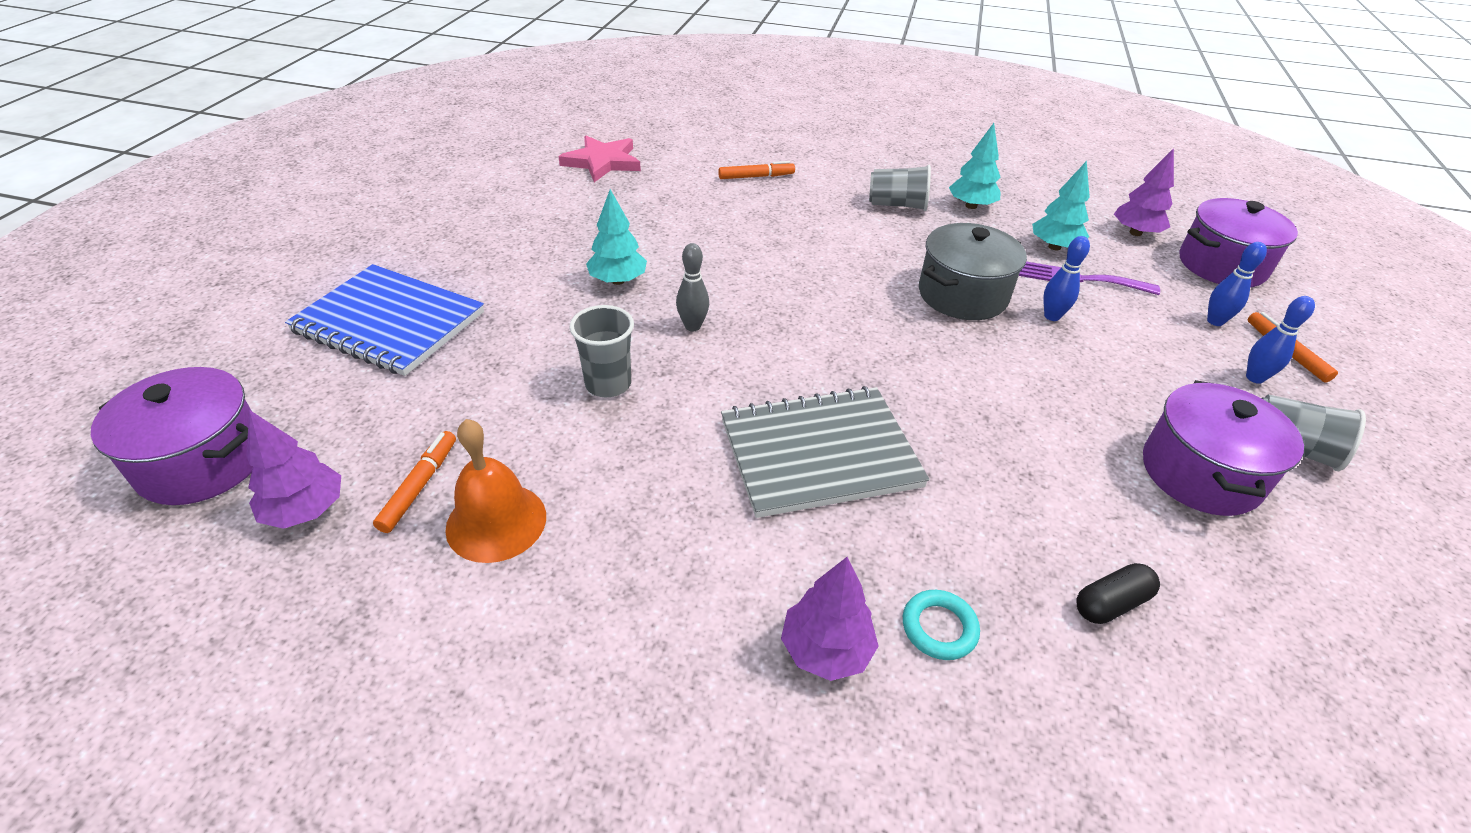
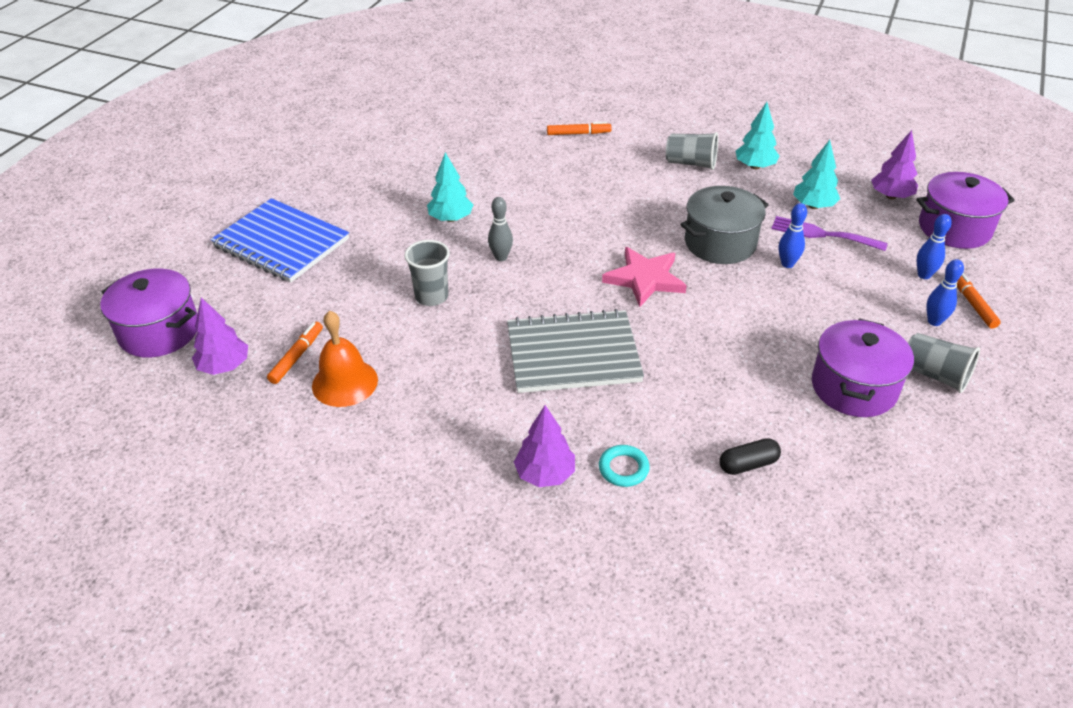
camera: 10 degrees right, 0 degrees up
(602, 162) = (454, 116): pink star -> pink star (645, 279)

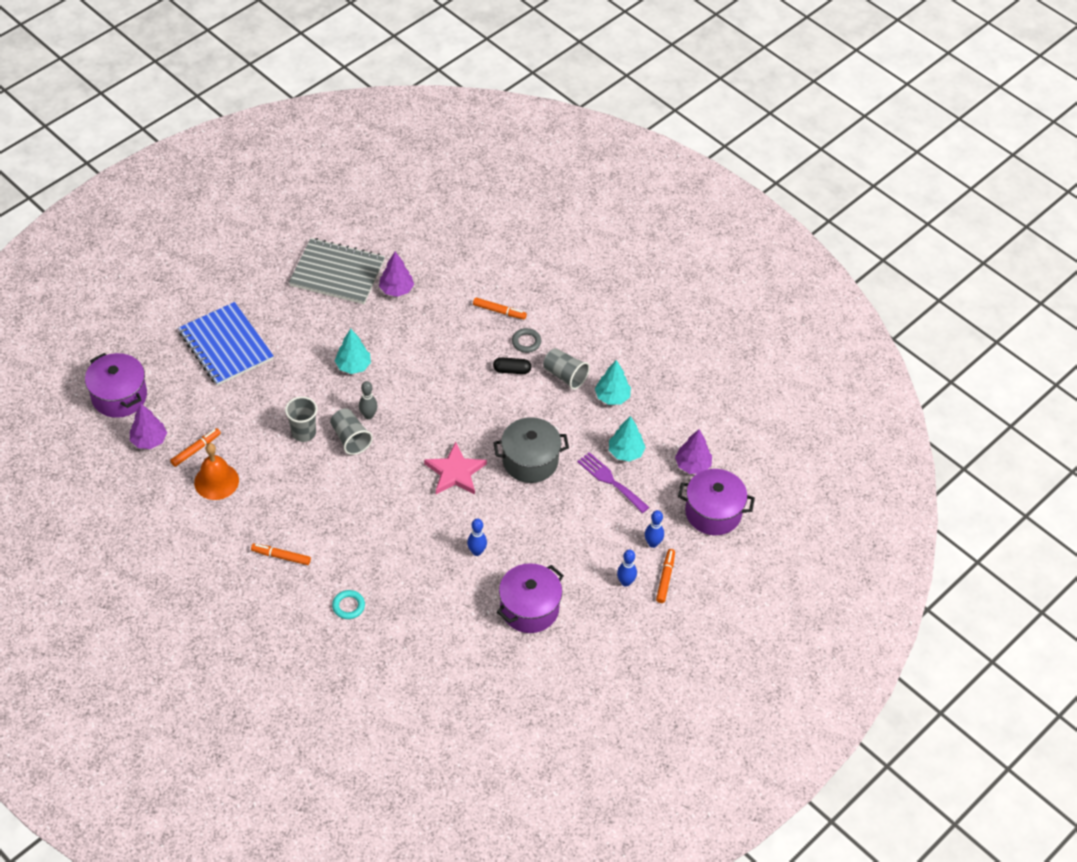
camera: 20 degrees right, 10 degrees up
(488, 440) = (281, 556): none -> orange marker
(545, 474) = (301, 591): purple tree -> purple tree (396, 289)
(573, 354) = (368, 515): grey notebook -> grey notebook (337, 273)
(627, 149) = (526, 342): none -> grey ring
(748, 464) = (423, 632): black capsule -> black capsule (512, 370)
(787, 264) = (564, 497): blue bowling pin -> blue bowling pin (477, 551)
(934, 375) = (589, 620): grey cup -> grey cup (350, 438)

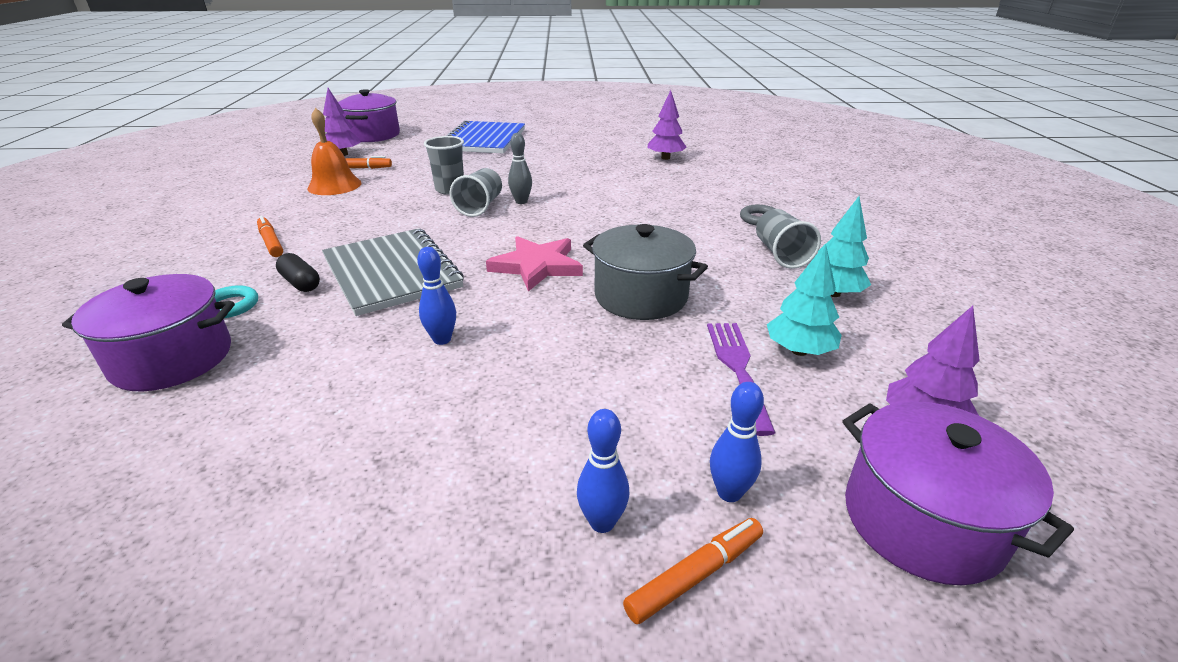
camera: 45 degrees right, 20 degrees down
(337, 273) = (627, 140): grey notebook -> grey notebook (392, 273)
(353, 366) = (559, 176): turquoise tree -> none
(499, 311) = (753, 195): orange marker -> none
(512, 370) = (716, 229): black capsule -> black capsule (300, 283)
(529, 608) = (394, 447): purple pot -> purple pot (172, 359)

